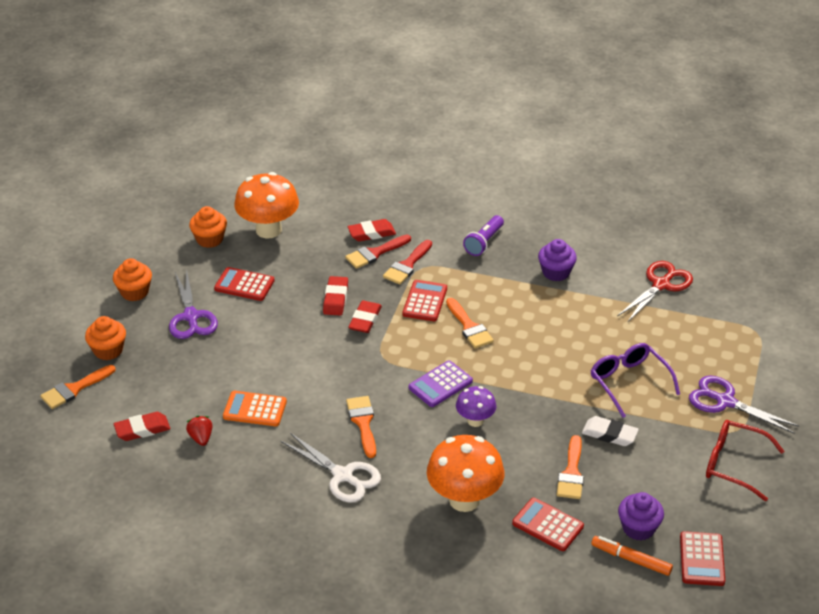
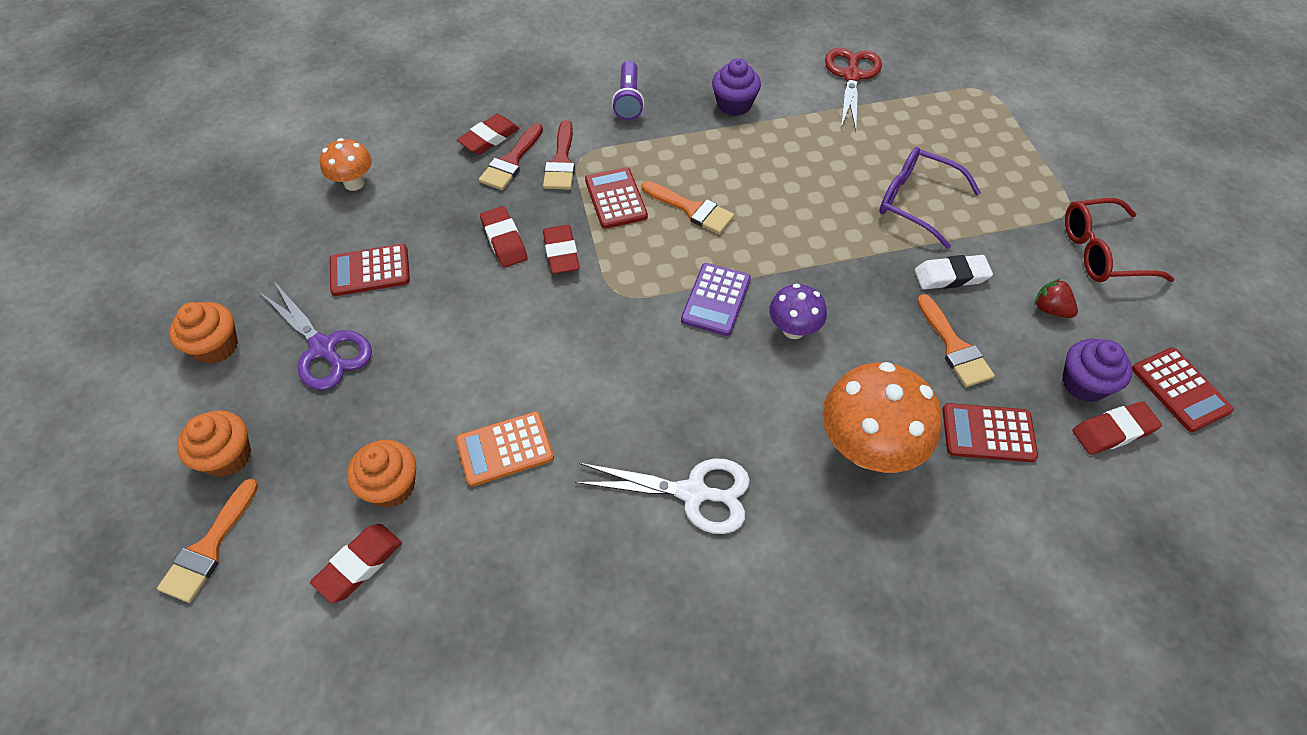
camera: 30 degrees left, 15 degrees up
(201, 438) = (457, 534): red strawberry -> red strawberry (1050, 309)
(209, 239) = (281, 226): orange cupcake -> orange cupcake (391, 486)
(268, 230) = (354, 183): orange mushroom -> orange mushroom, size x0.55
(363, 423) = (662, 399): orange brush -> none
(631, 559) = (1113, 431): orange marker -> red eraser
(725, 401) = (1027, 181): purple scissors -> none

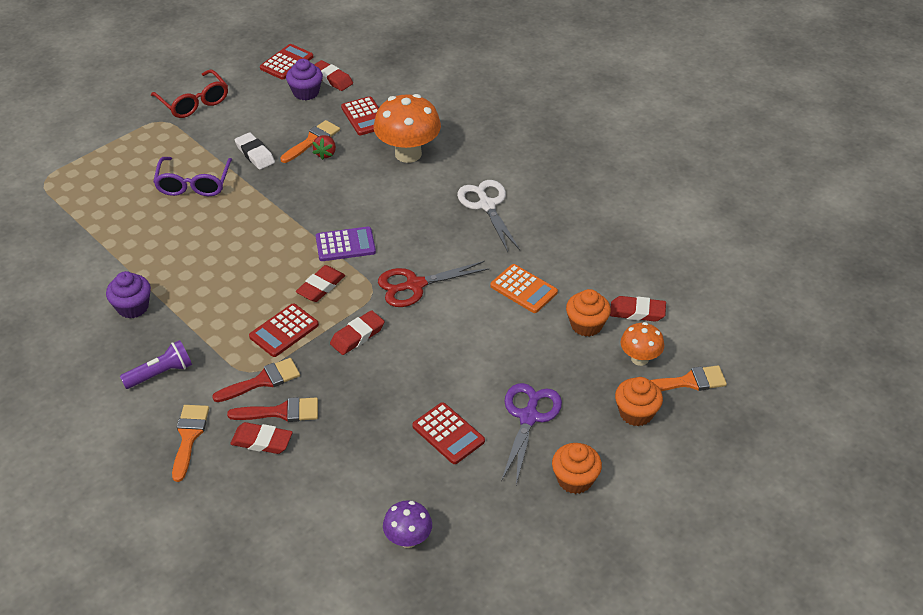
camera: 120 degrees left, 10 degrees down
(354, 183) = (370, 502): orange mushroom -> orange mushroom (639, 359)
(504, 240) = (367, 372): red eraser -> red eraser (321, 287)
(692, 209) = (269, 286): orange brush -> orange brush (189, 437)
(793, 330) = (345, 204): purple mushroom -> purple mushroom (408, 539)
(851, 76) = (59, 253): red scissors -> red scissors (415, 285)
(1050, 309) = (257, 112): red strawberry -> red strawberry (325, 154)

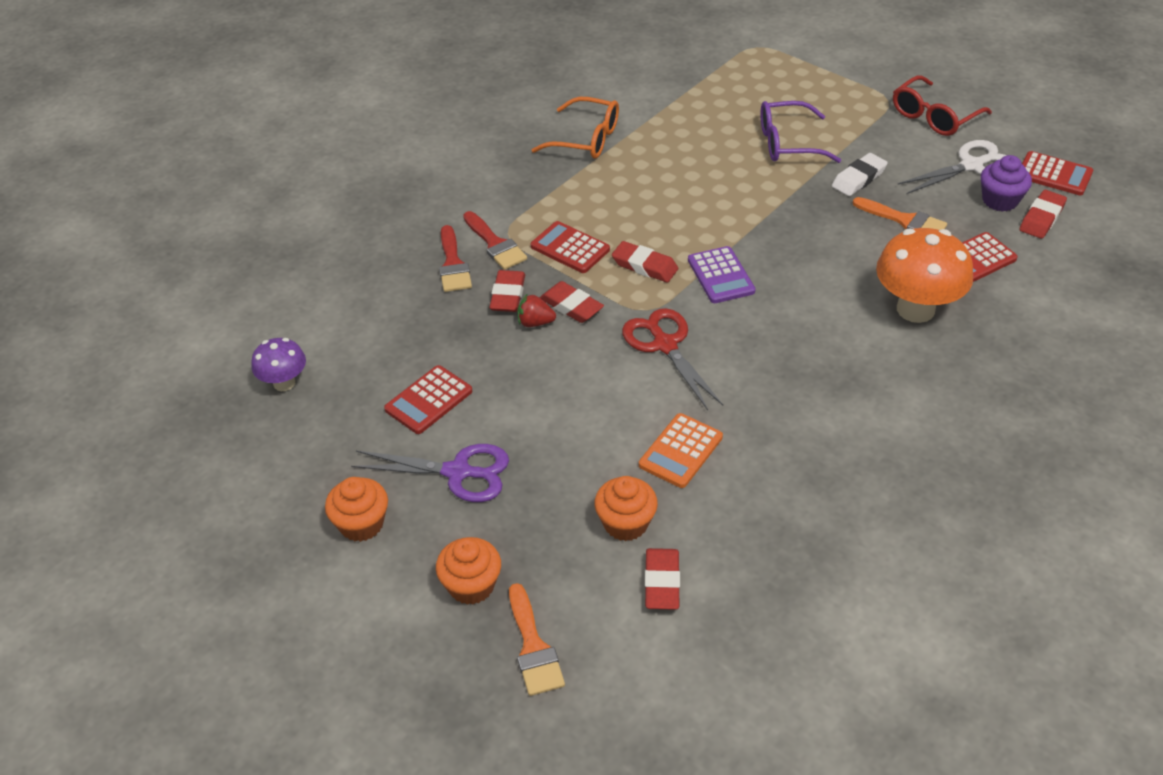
camera: 85 degrees right, 0 degrees up
(133, 307) = (586, 139): purple cupcake -> orange glasses
(160, 373) = (498, 174): purple flashlight -> none
(189, 437) = (417, 208): orange brush -> none
(262, 441) = (413, 257): red eraser -> red eraser (508, 295)
(325, 154) = (884, 235): red strawberry -> red strawberry (535, 323)
(487, 205) = (837, 399): white scissors -> white scissors (972, 166)
(639, 359) = (570, 587): orange mushroom -> none

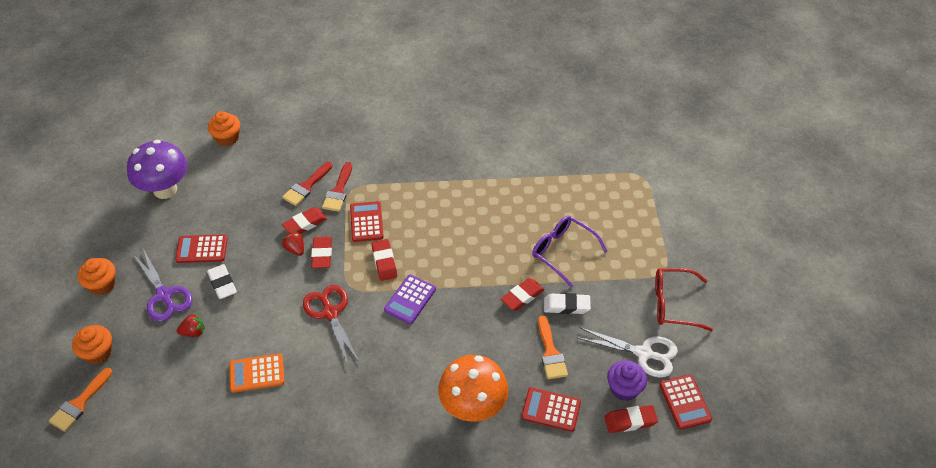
camera: 45 degrees right, 5 degrees up
(284, 383) = (165, 189): purple mushroom -> purple mushroom, size x1.81
(507, 410) = (222, 284): none -> white eraser
(550, 475) = (193, 332): none -> red strawberry
(586, 139) = (464, 164): orange glasses -> none
(625, 523) = (187, 385): orange cupcake -> orange cupcake (227, 138)
(662, 582) = (160, 426): red eraser -> red eraser (522, 296)
(665, 345) = (330, 313): red scissors -> red scissors turned 45 degrees counterclockwise

